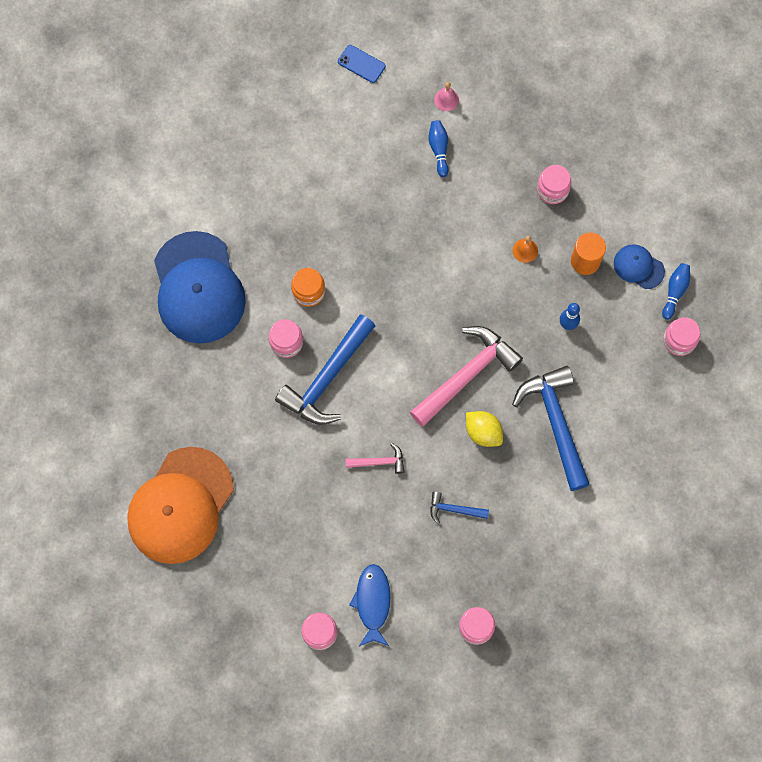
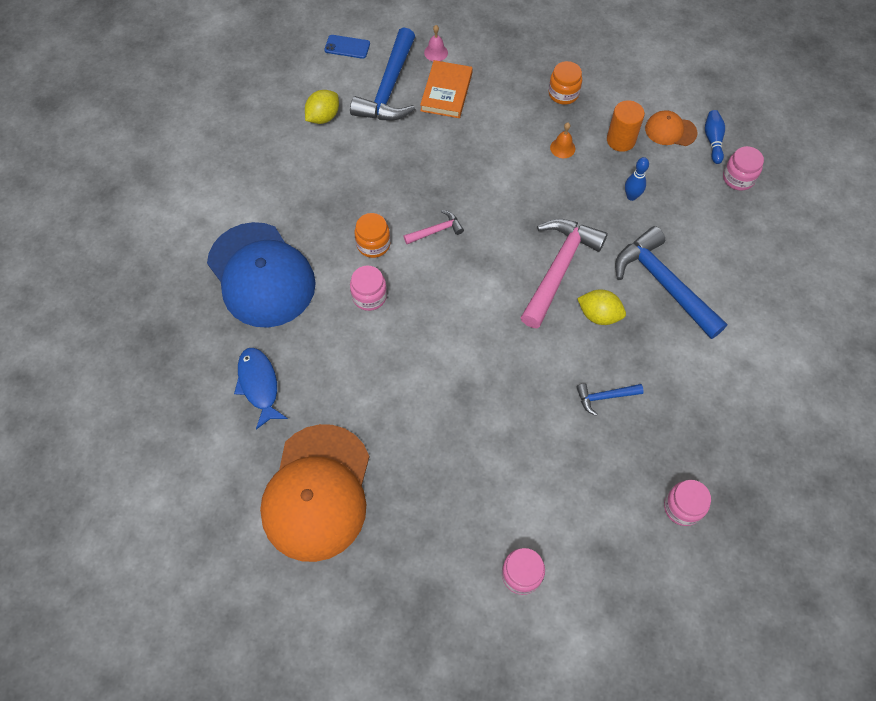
camera: 20 degrees left, 10 degrees down
(310, 138) = (323, 117): none -> yellow lemon
(327, 378) = (423, 316): blue hammer -> blue hammer (389, 88)
(372, 603) = (564, 521): blue fish -> blue fish (259, 385)
(379, 462) = (509, 376): pink hammer -> pink hammer (436, 230)
(439, 150) = (446, 92): blue bowling pin -> orange book
(552, 190) = (563, 93): pink jar -> orange jar
(638, 267) = (670, 130): blue cap -> orange cap

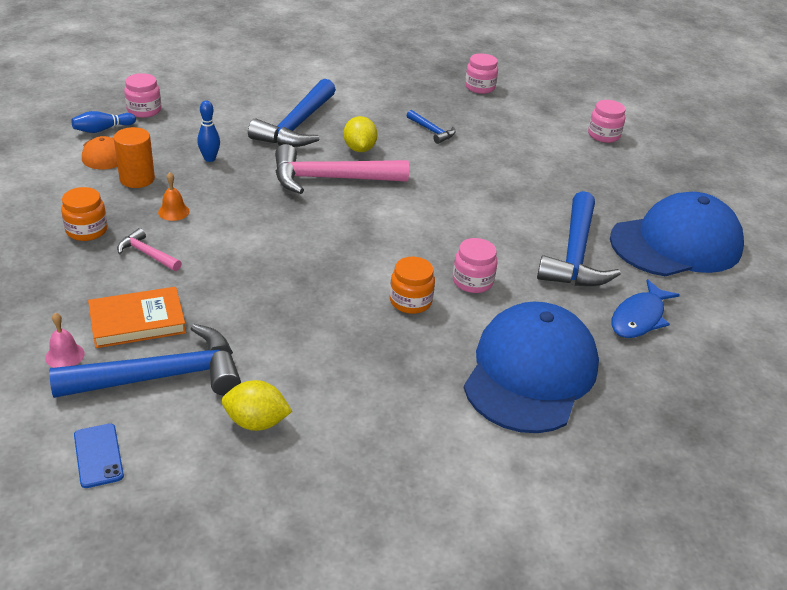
camera: 125 degrees left, 25 degrees down
(317, 492) = (676, 243): orange cap -> blue cap
(354, 393) = (575, 255): none -> blue hammer
(436, 230) = (353, 263): pink hammer -> pink hammer (147, 254)

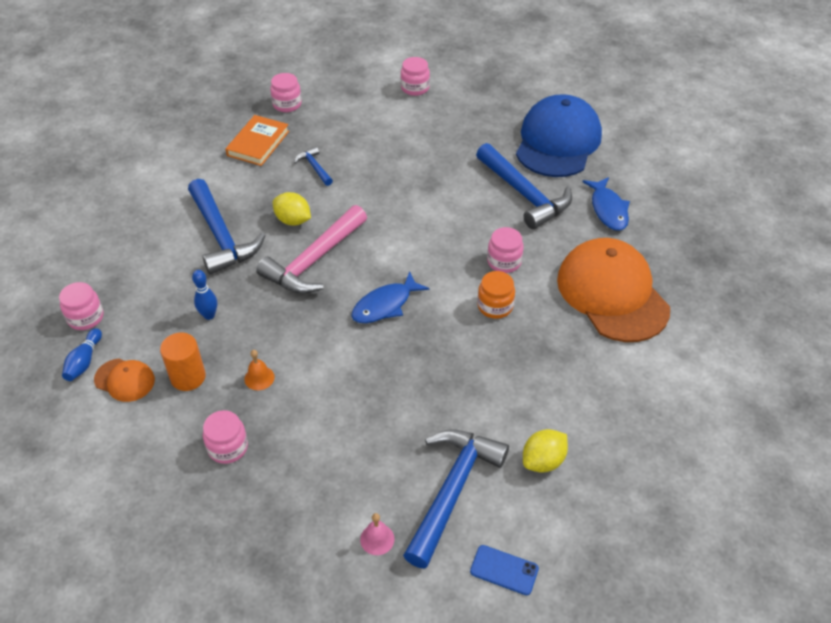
camera: 45 degrees left, 10 degrees up
(87, 230) = (228, 447): orange jar -> pink jar
(137, 321) = (377, 473): orange book -> orange book (258, 143)
(147, 254) = (299, 424): pink hammer -> none
(329, 238) = (385, 305): none -> blue fish
(432, 131) = (314, 167): blue hammer -> blue hammer turned 120 degrees counterclockwise
(530, 372) = (612, 293): blue cap -> orange cap

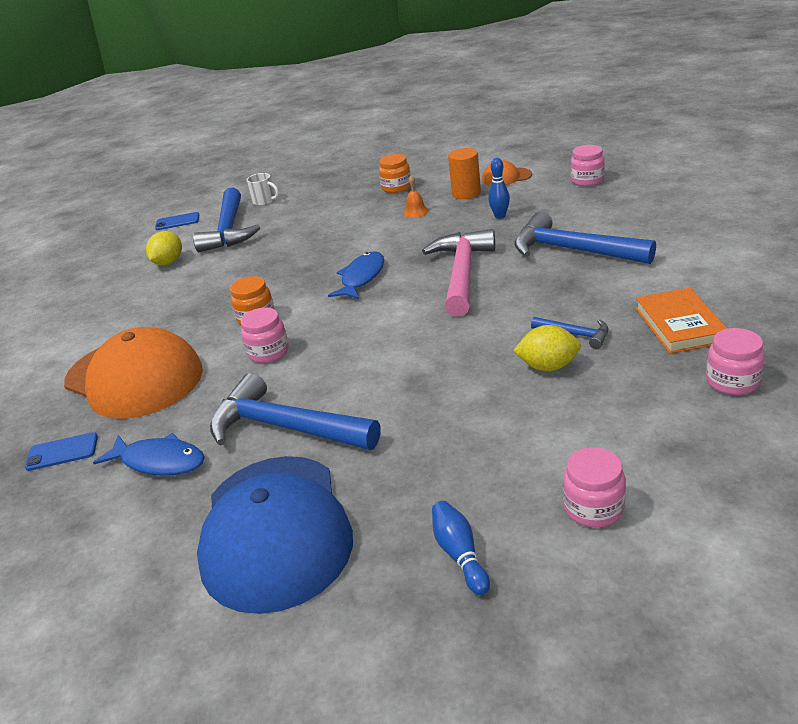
camera: 155 degrees right, 15 degrees down
(84, 361) = (547, 171): blue bowling pin -> blue bowling pin (460, 554)
(228, 447) = (396, 187): pink jar -> orange jar
(293, 220) = (525, 287): yellow lemon -> yellow lemon (548, 366)
(377, 539) = (265, 201): pink bell -> white mug
(608, 209) = (159, 461): blue fish -> blue fish turned 150 degrees clockwise
(672, 249) = (62, 452): none -> blue phone

